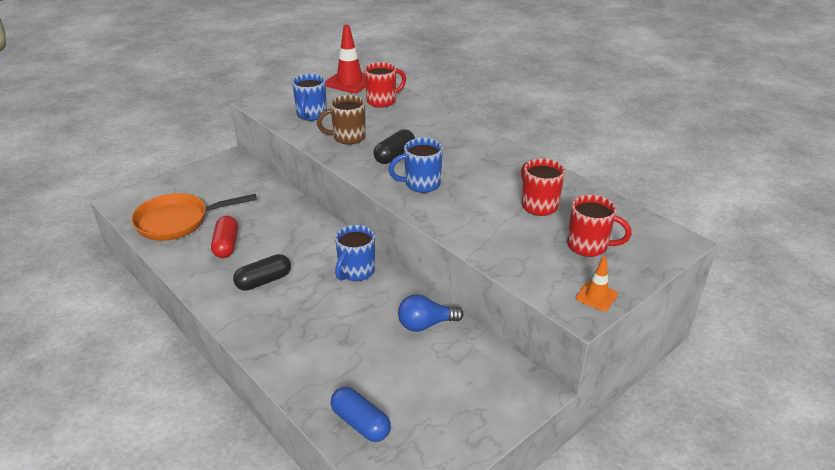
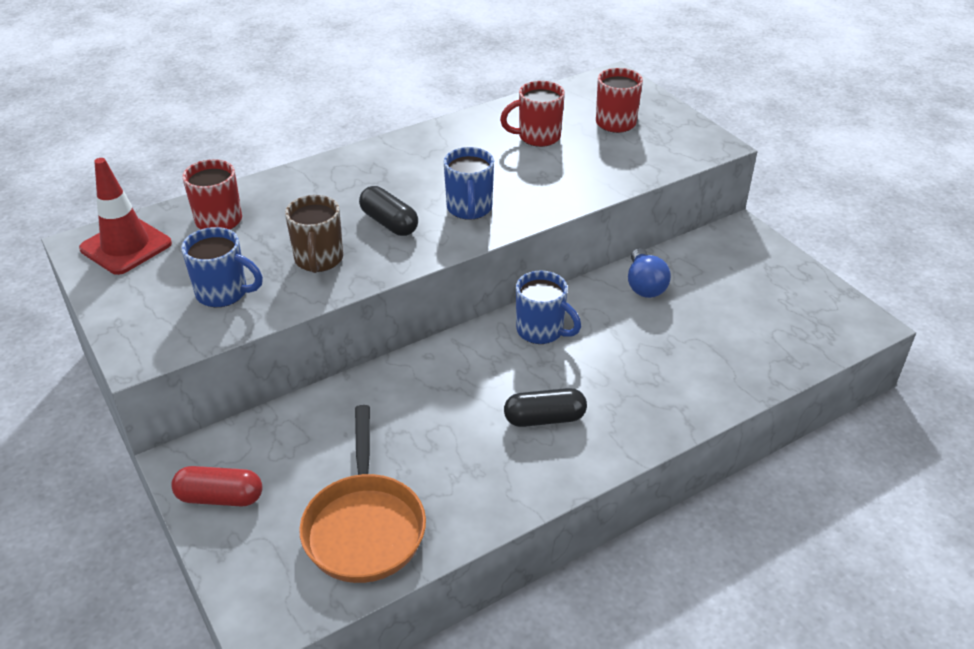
camera: 80 degrees left, 5 degrees up
(226, 245) = (449, 461): red capsule -> red capsule (220, 497)
(264, 281) = (544, 418): black capsule -> black capsule turned 75 degrees counterclockwise
(360, 423) = (789, 345): blue capsule -> none
(596, 296) = (694, 133): orange traffic cone -> none

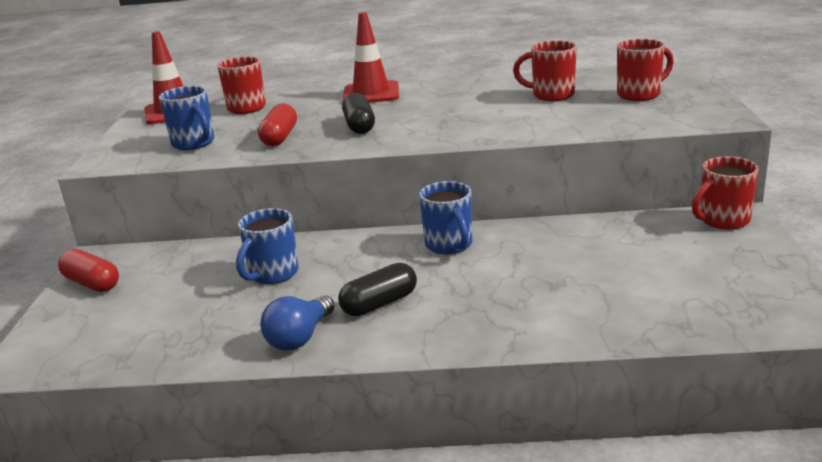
camera: 35 degrees right, 15 degrees down
(318, 260) = (280, 137): brown mug -> red capsule
(345, 167) = (371, 93): none -> red traffic cone
(364, 527) = (155, 331): orange pan -> none
(469, 209) = (433, 127): blue mug -> blue mug (272, 274)
(544, 418) = (379, 304): black capsule -> black capsule turned 60 degrees counterclockwise
(644, 285) = (585, 235): blue light bulb -> blue light bulb (300, 337)
(733, 238) = (722, 220): none -> red mug

